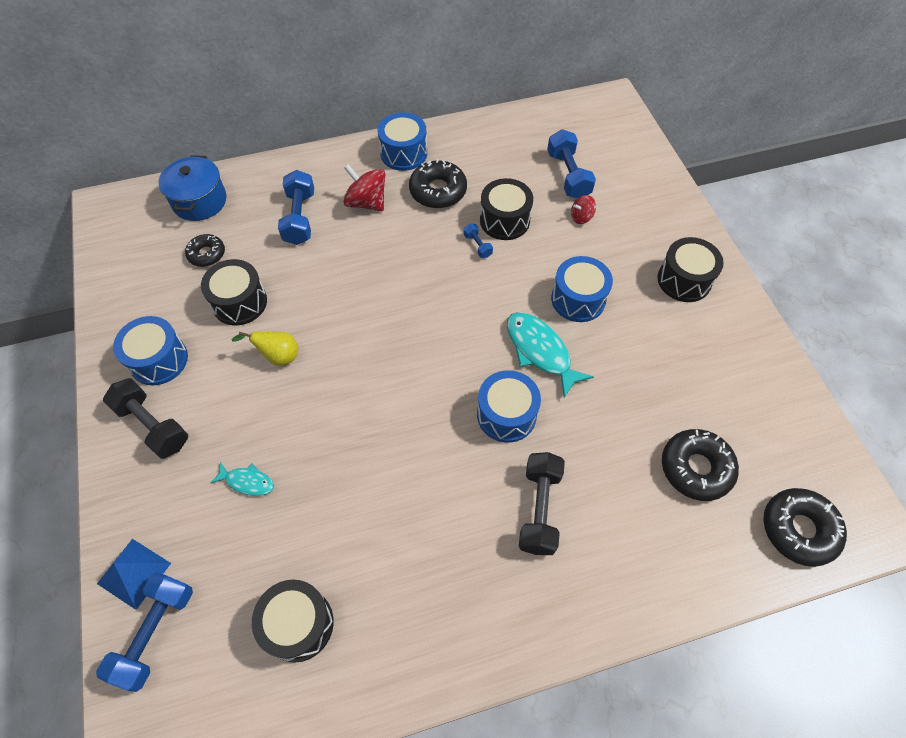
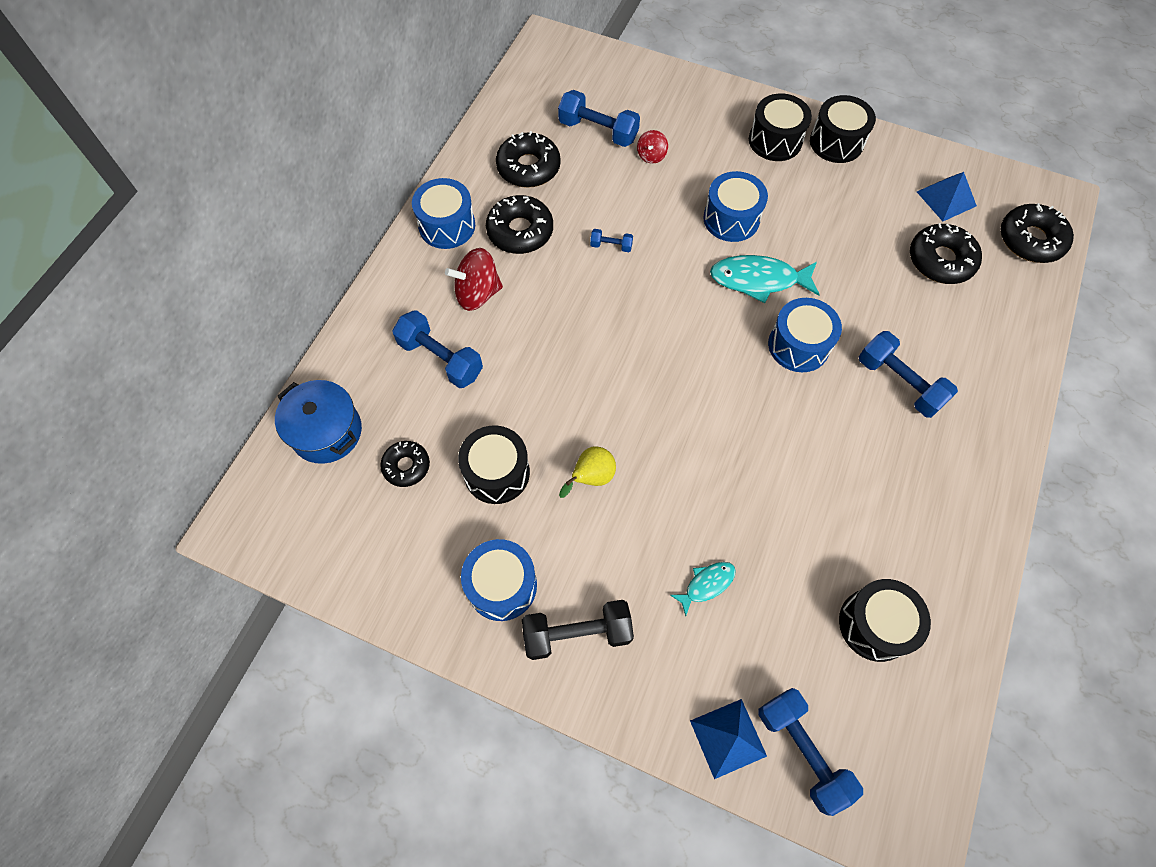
camera: 50 degrees left, 5 degrees up
(495, 161) = (528, 167): none -> black donut
(504, 220) = (602, 208): black drum -> black drum (836, 142)
(539, 509) = (899, 383): black dumbbell -> blue dumbbell
(766, 434) = (946, 199): none -> blue pyramid

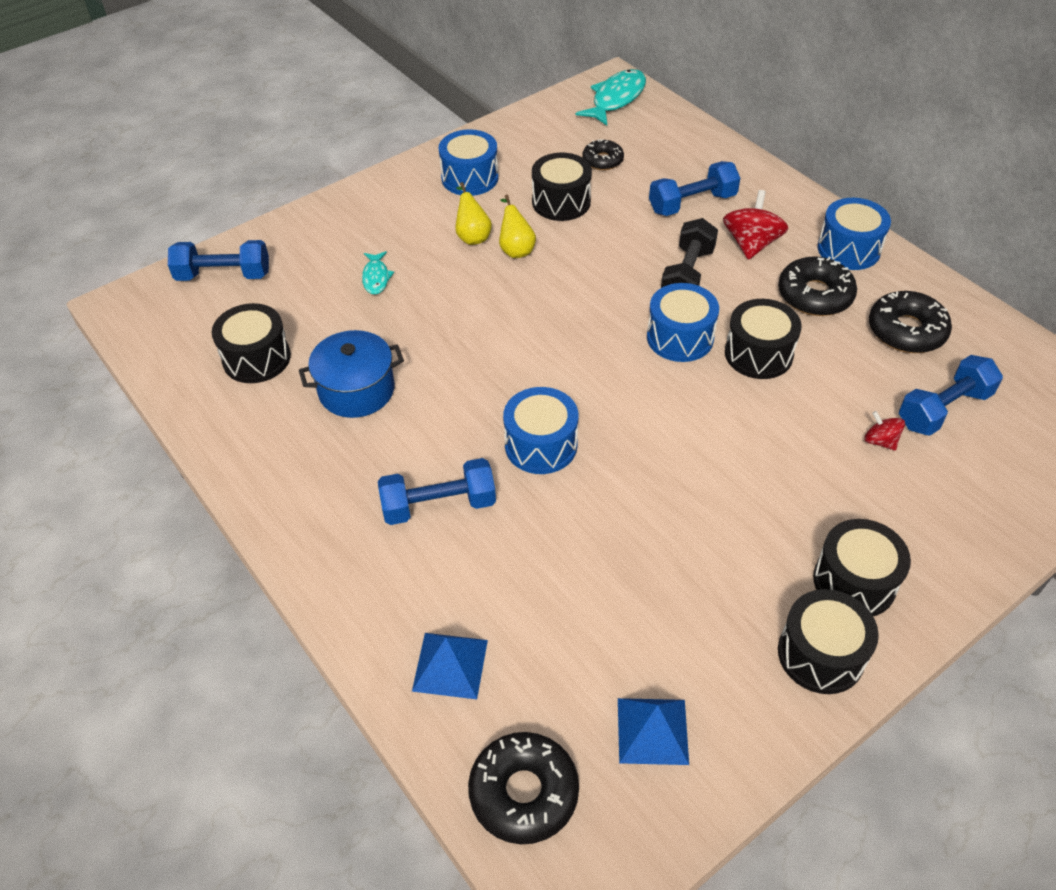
camera: 120 degrees right, 15 degrees down
(327, 432) = (662, 131): blue pot -> blue pot (356, 390)
(577, 633) = (404, 201): black dumbbell -> black dumbbell (687, 275)
(594, 528) = (472, 236): none -> yellow pear
(611, 246) = (758, 354): blue dumbbell -> black drum
(728, 738) = (268, 243): blue pyramid -> blue pyramid (450, 665)
(731, 219) = (742, 471): blue drum -> blue drum (680, 337)
(758, 280) = (642, 453): turquoise fish -> turquoise fish (616, 99)
(940, 260) = (560, 652): black donut -> none

